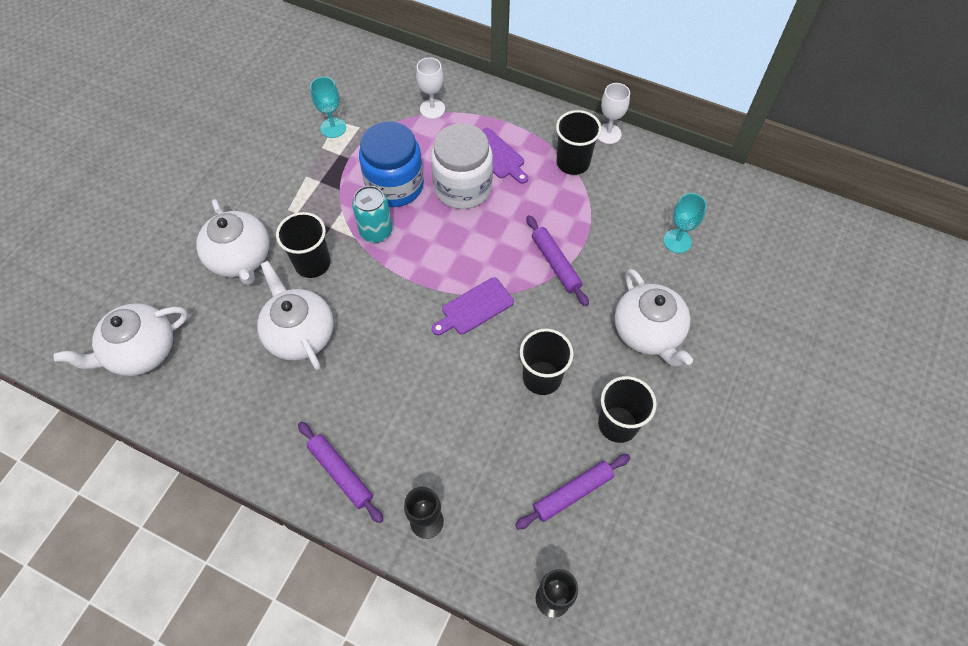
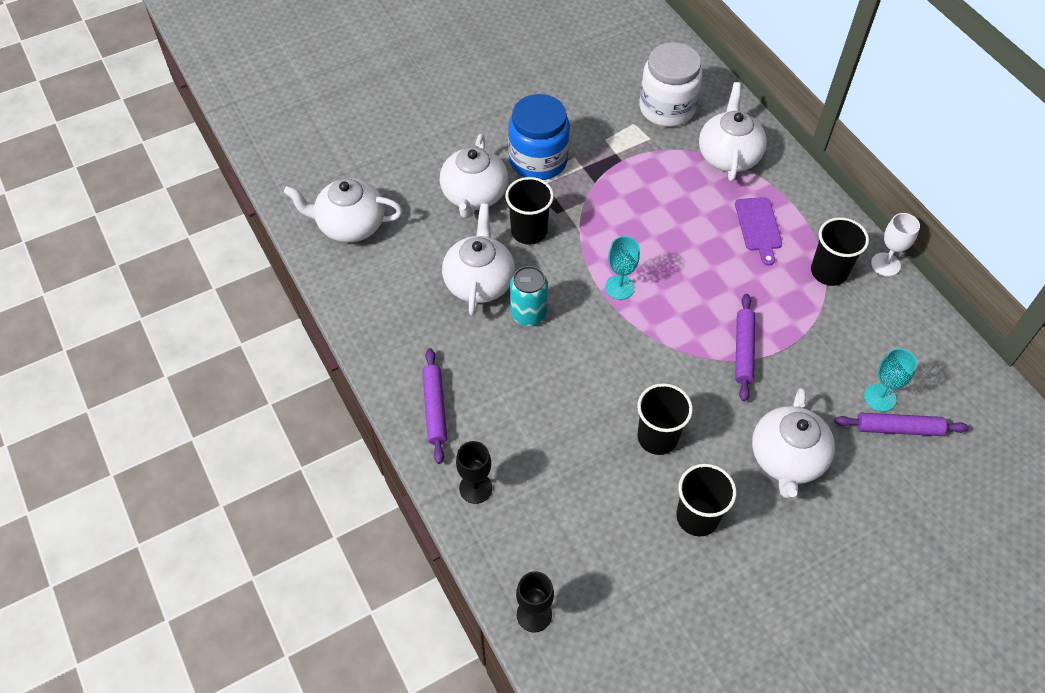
camera: 35 degrees right, 5 degrees down
(333, 128) = (626, 128): turquoise goblet -> turquoise goblet (619, 287)
(376, 231) = (601, 234): turquoise can -> turquoise can (528, 314)
(395, 185) = (645, 205): blue jar -> blue jar (538, 160)
(432, 109) = (728, 156): white goblet -> white teapot
(463, 187) = (706, 238): white jar -> white jar (667, 108)
(474, 308) = (640, 345): purple cutting board -> none
(572, 493) = (613, 546): purple rolling pin -> purple rolling pin (898, 428)

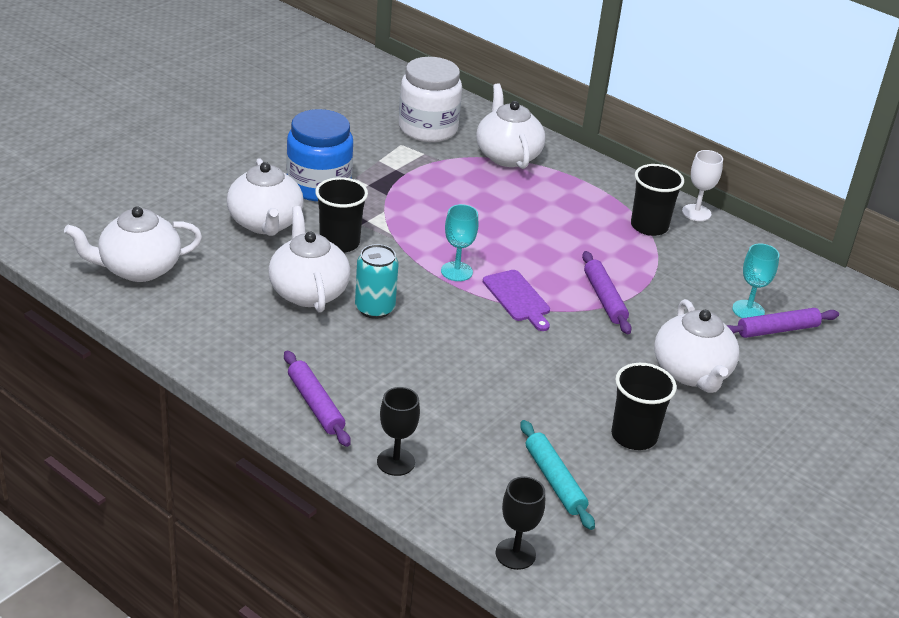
camera: 25 degrees left, 20 degrees down
(603, 546) = (554, 480): none -> turquoise rolling pin
(657, 437) = (560, 381): black cup -> none
(758, 227) = (565, 204): purple cutting board -> purple cutting board (518, 298)

